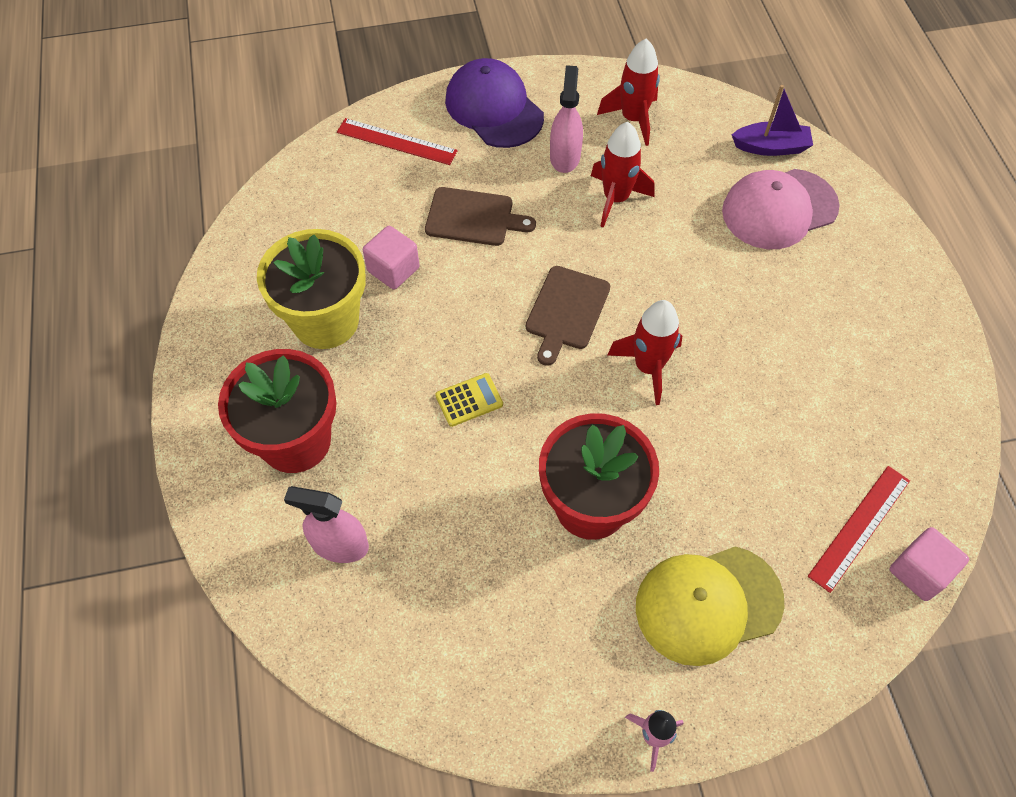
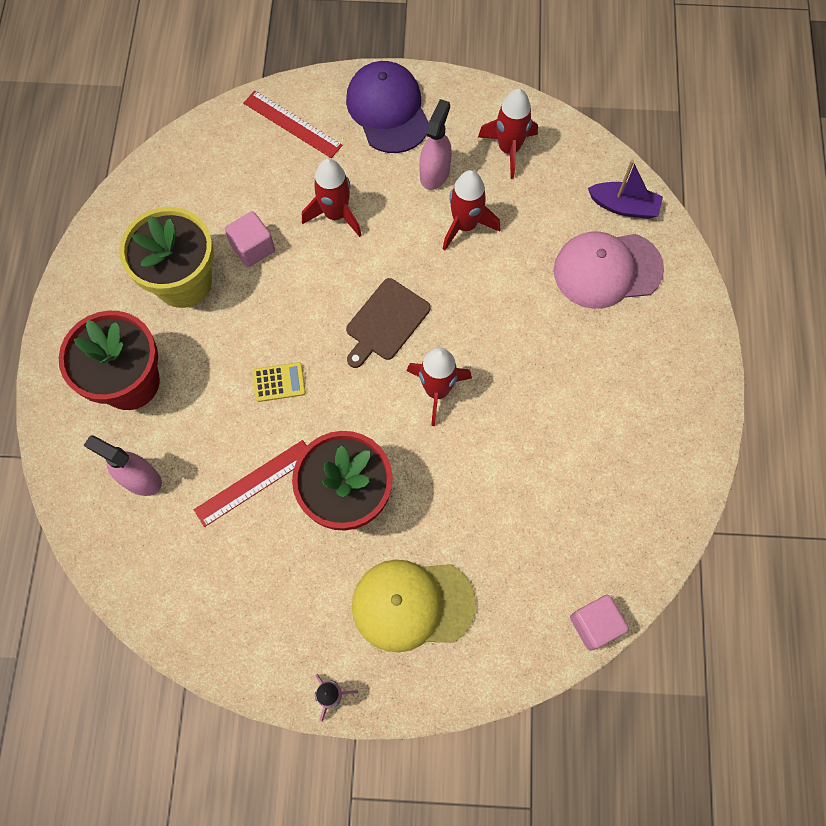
camera: 15 degrees right, 10 degrees up
(473, 217) = (335, 214): brown cutting board -> red rocket
(859, 527) = (560, 575): red ruler -> red ruler (254, 483)

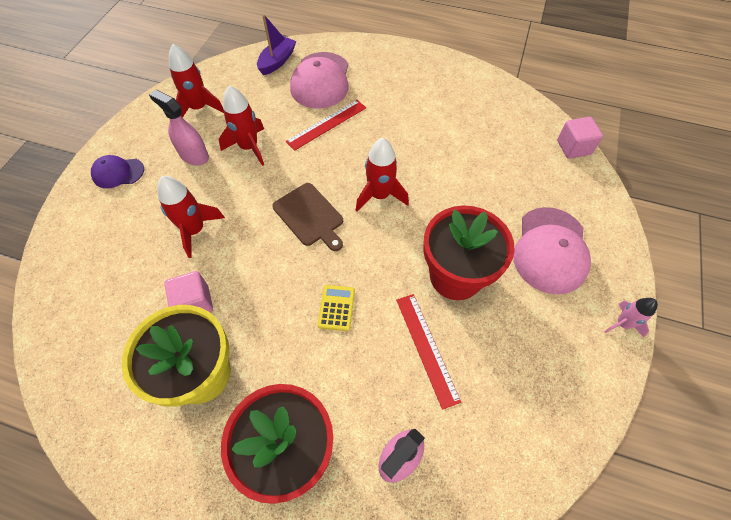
camera: 75 degrees left, 10 degrees down
(292, 124) = (86, 244): red ruler -> red ruler (326, 124)
(388, 109) = (118, 173): purple cap -> purple cap, size x0.56
(412, 604) = (550, 250): yellow cap -> pink cap

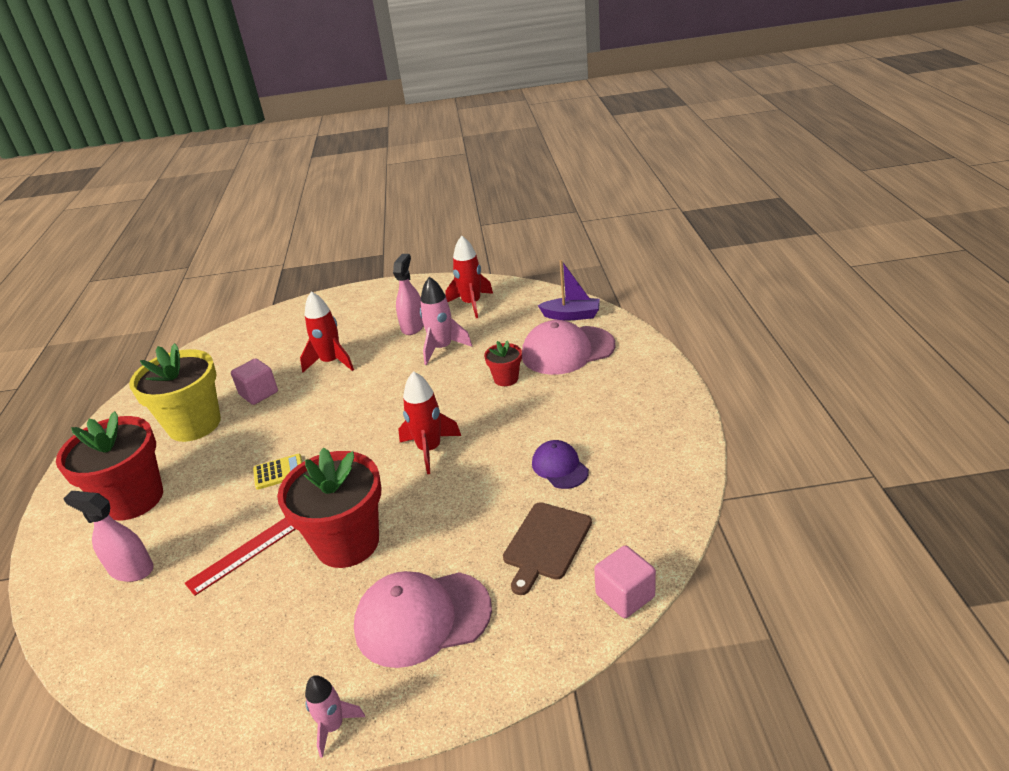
camera: 70 degrees right, 25 degrees down
(118, 173) = (372, 302): purple cap -> purple cap (559, 467)
(249, 147) = (442, 348): red rocket -> pink rocket
(310, 216) = (378, 415): brown cutting board -> brown cutting board (546, 544)
(326, 124) = (506, 379): red ruler -> red flower pot

